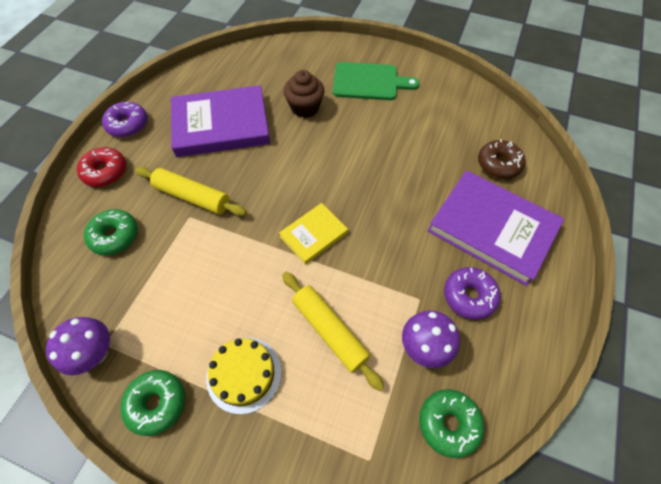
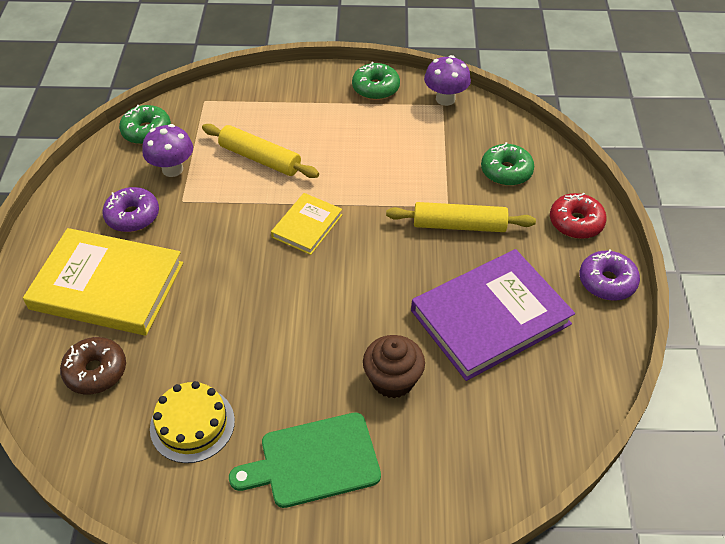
camera: 160 degrees right, 10 degrees down
(244, 374) = (319, 117): yellow cake -> yellow cake (192, 424)
(492, 229) = (107, 285): purple book -> yellow book

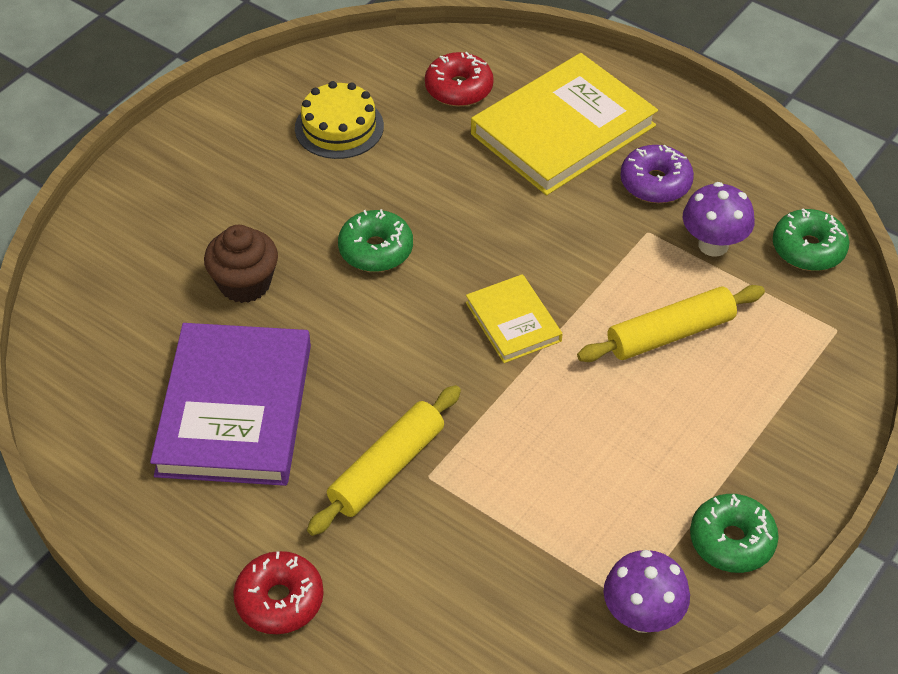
camera: 125 degrees right, 0 degrees up
(96, 371) = (459, 88): brown donut -> red donut
(314, 461) = (222, 186): green cutting board -> none
(506, 171) = (433, 587): green donut -> green donut (376, 250)
(607, 282) = (169, 559): purple donut -> none

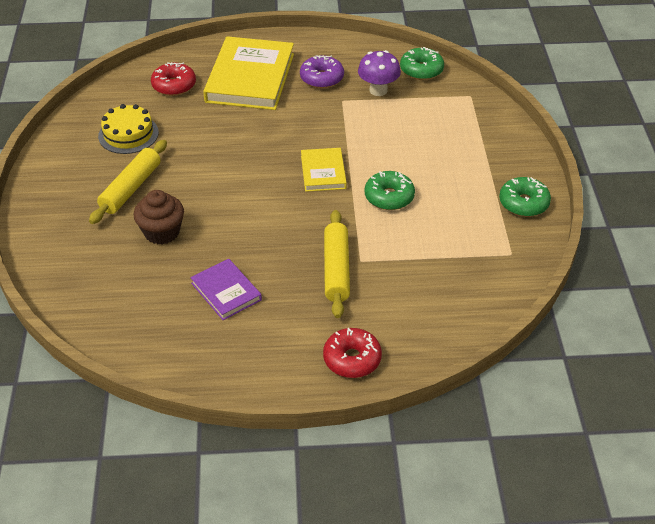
camera: 40 degrees left, 5 degrees down
(234, 409) = (226, 291): purple book -> purple book, size x0.52
(376, 250) = (216, 179): green donut -> green donut (389, 197)
(513, 322) = (323, 172): yellow book -> yellow book turned 60 degrees clockwise
(642, 616) = (522, 256): purple mushroom -> none
(670, 334) = (401, 137): yellow rolling pin -> yellow rolling pin (131, 188)

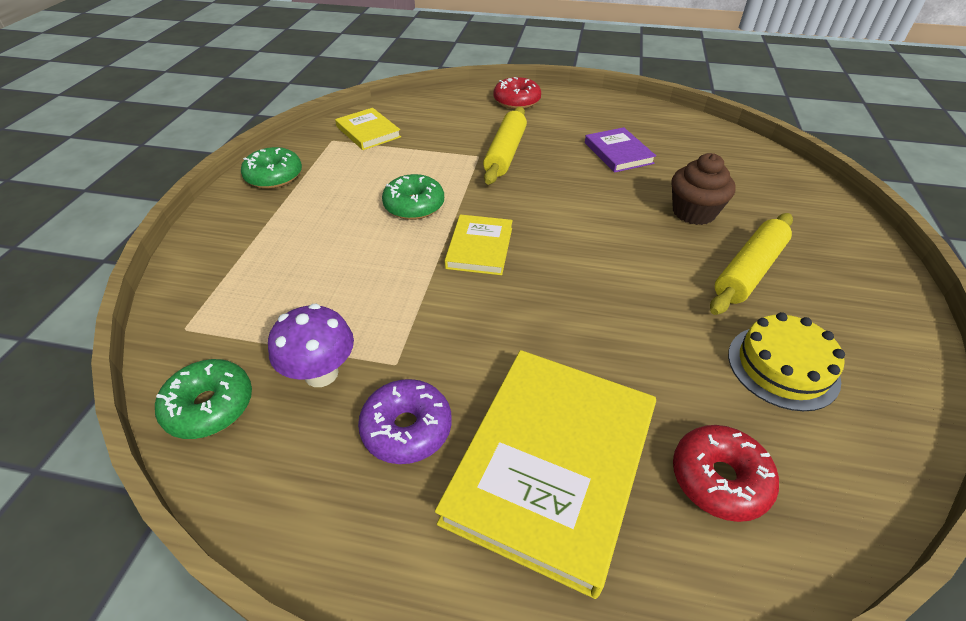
camera: 165 degrees left, 0 degrees up
(485, 273) = (368, 132): none -> yellow book

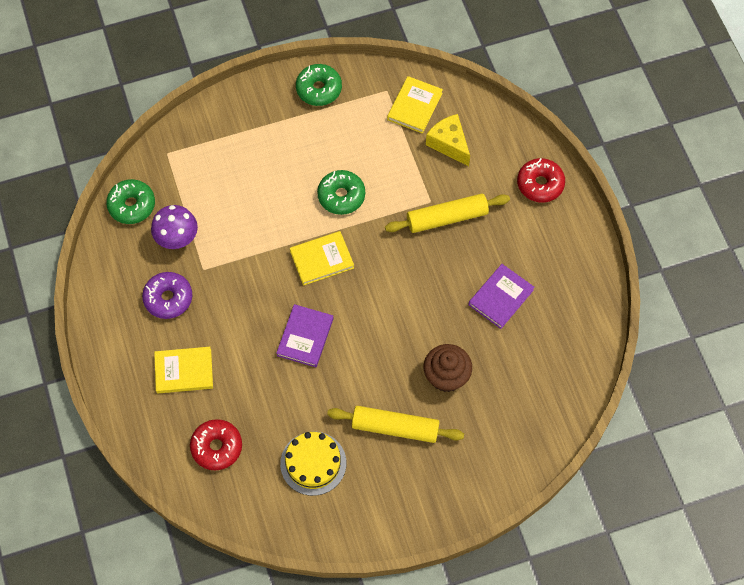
camera: 60 degrees right, 20 degrees up
(428, 128) = (449, 144): none -> yellow cheese
(551, 465) = (184, 371): yellow book -> yellow book, size x0.52
(577, 301) = (305, 337): none -> purple book

